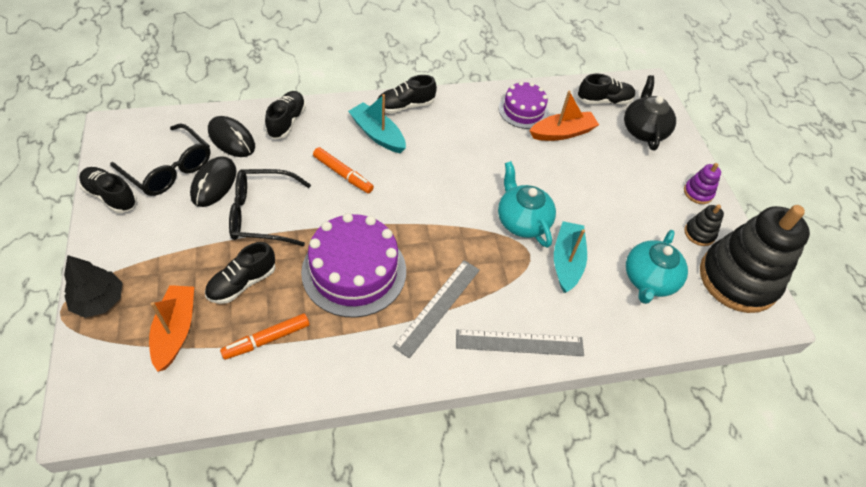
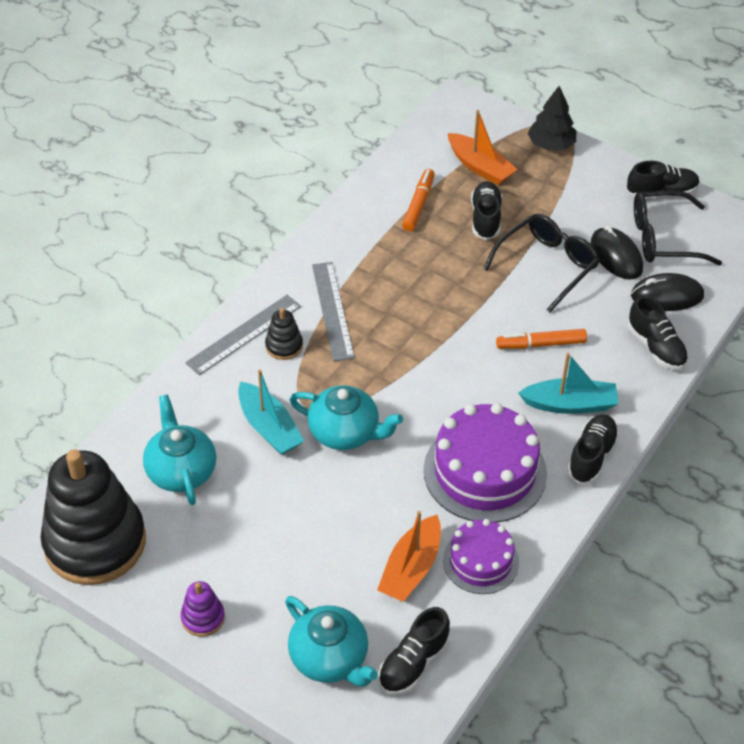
camera: 140 degrees right, 5 degrees down
(354, 271) = (424, 284): purple cake -> purple cake (485, 471)
(643, 130) = (330, 658): black teapot -> turquoise teapot
(699, 233) = (167, 564): black stacking toy -> black stacking toy (284, 346)

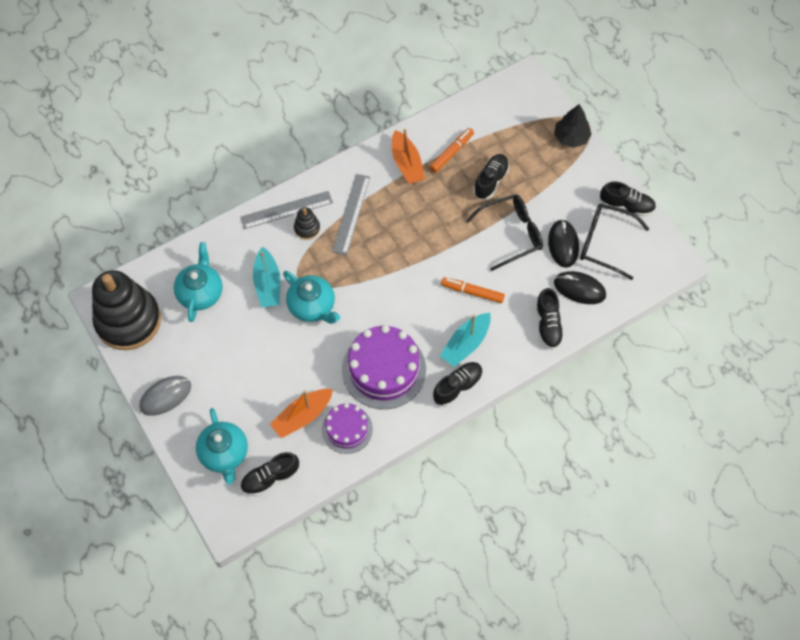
camera: 25 degrees right, 15 degrees up
(203, 618) = (165, 396): purple stacking toy -> grey mouse
(480, 167) = (510, 137): orange boat -> orange boat (407, 164)
(570, 404) = (465, 344): turquoise boat -> turquoise boat turned 105 degrees clockwise

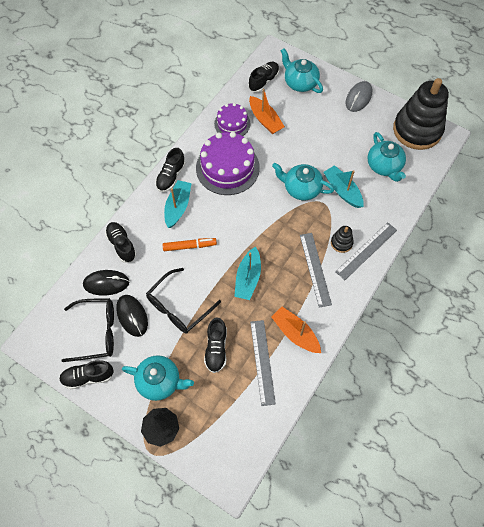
camera: 155 degrees right, 0 degrees up
(302, 416) = (265, 120): orange boat -> orange boat turned 120 degrees clockwise
(426, 233) = (248, 278): none -> turquoise boat
(451, 153) = (262, 361): orange marker -> grey ruler
(557, 175) = (160, 381): none -> turquoise teapot

